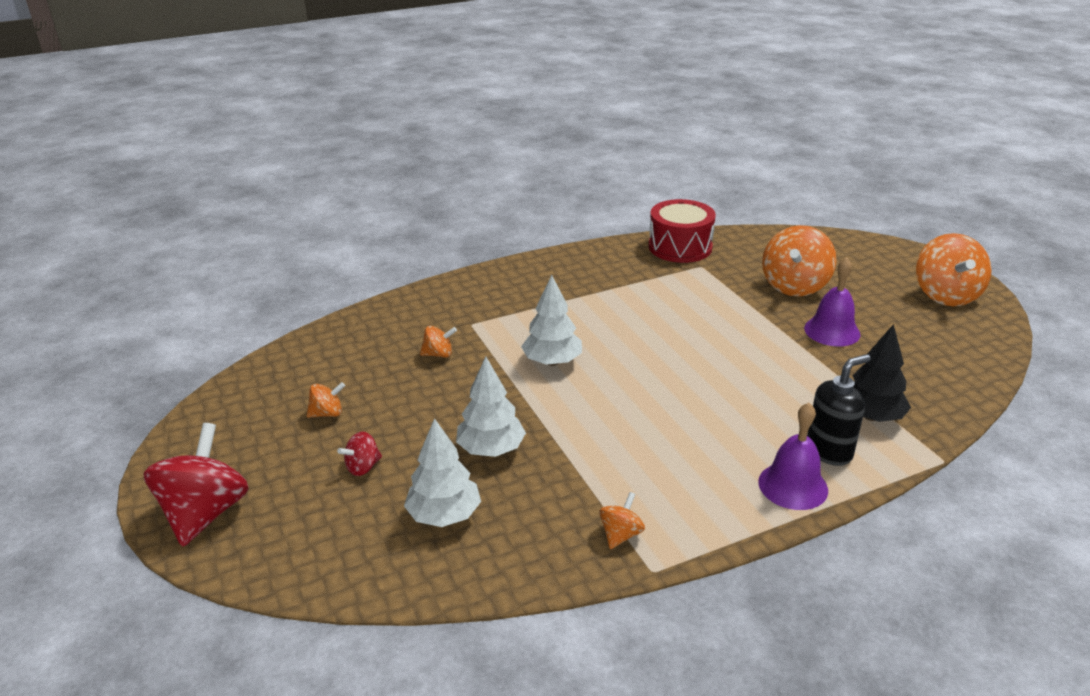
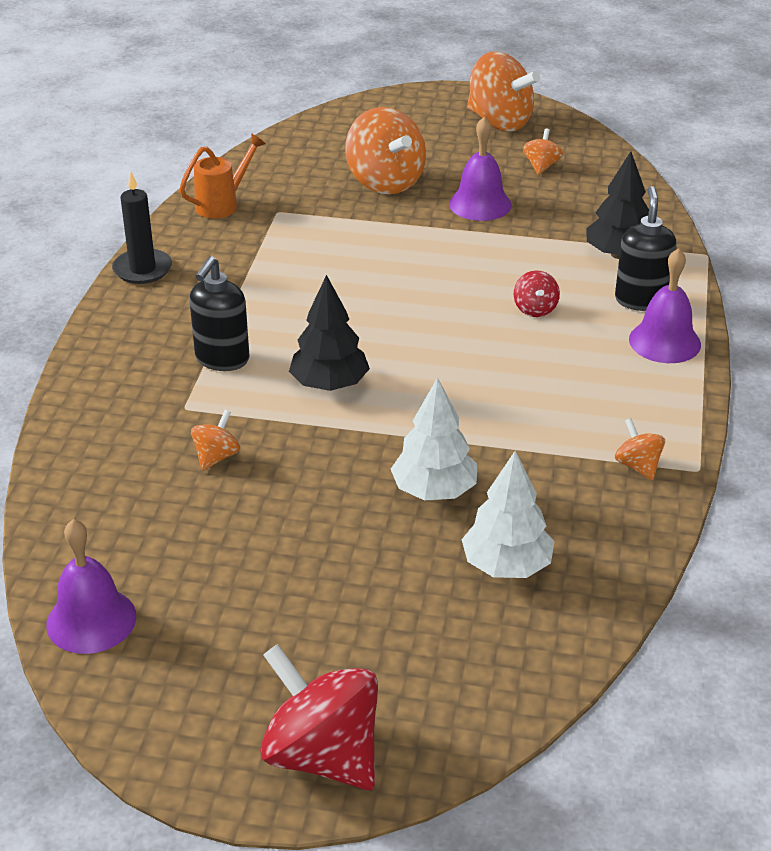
camera: 55 degrees left, 5 degrees up
(263, 379) = (91, 620): none -> purple bell
(327, 413) = (233, 588): orange spinning top -> orange spinning top (541, 166)
(363, 467) = (367, 595): red spinning top -> red spinning top (535, 309)
(530, 315) = (222, 359): none -> black soap dispenser
(552, 362) = (329, 385): white tree -> black tree
(580, 253) = (142, 269): none -> black candle
(680, 247) = (223, 204): red drum -> orange watering can

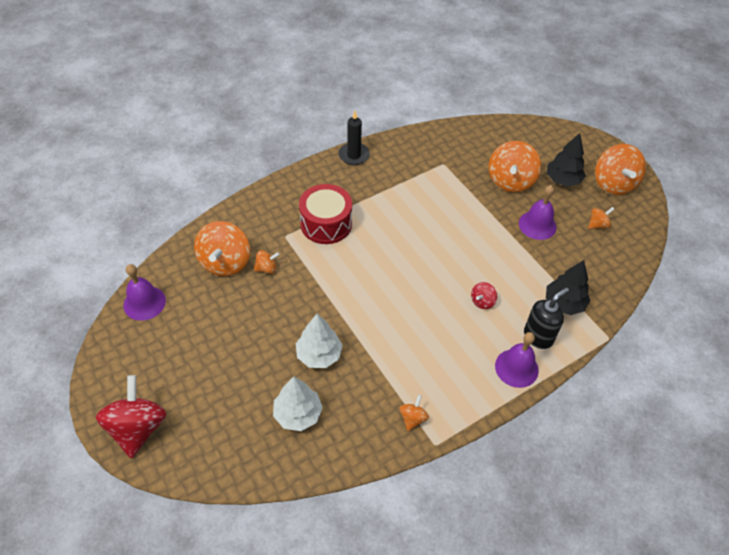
camera: 45 degrees right, 15 degrees up
(143, 491) = (225, 262): none -> orange spinning top
(222, 359) = (326, 224): black soap dispenser -> red drum
(223, 204) = (426, 144): orange watering can -> none
(329, 385) = (348, 269): black tree -> black tree (562, 180)

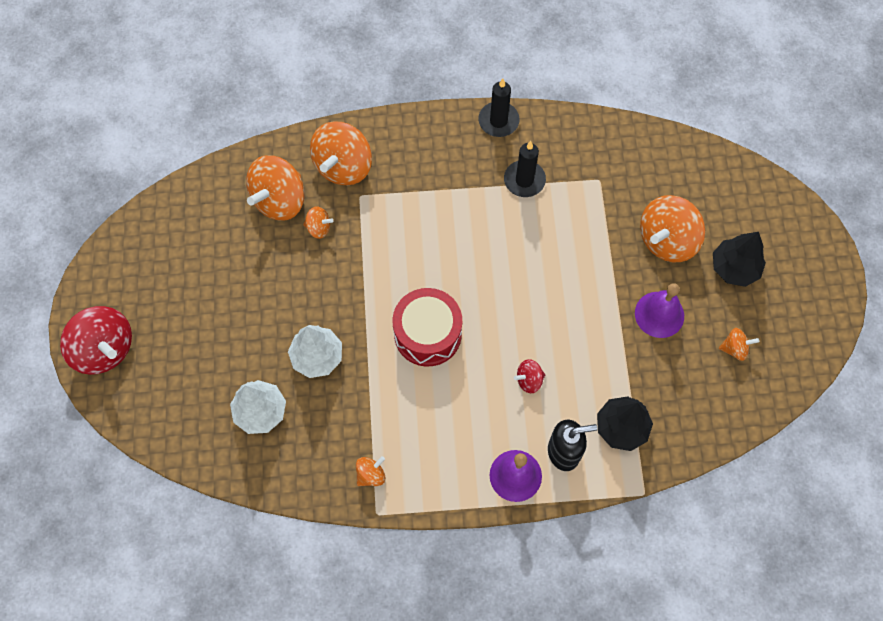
camera: 30 degrees right, 15 degrees up
(138, 428) = (105, 349): red spinning top -> red spinning top turned 105 degrees clockwise
(144, 303) = (175, 211): purple bell -> none
(326, 224) = (413, 200): red drum -> red drum (427, 334)
(394, 182) = (524, 180): none -> black candle
(613, 184) = (796, 302): orange spinning top -> orange spinning top (343, 166)

